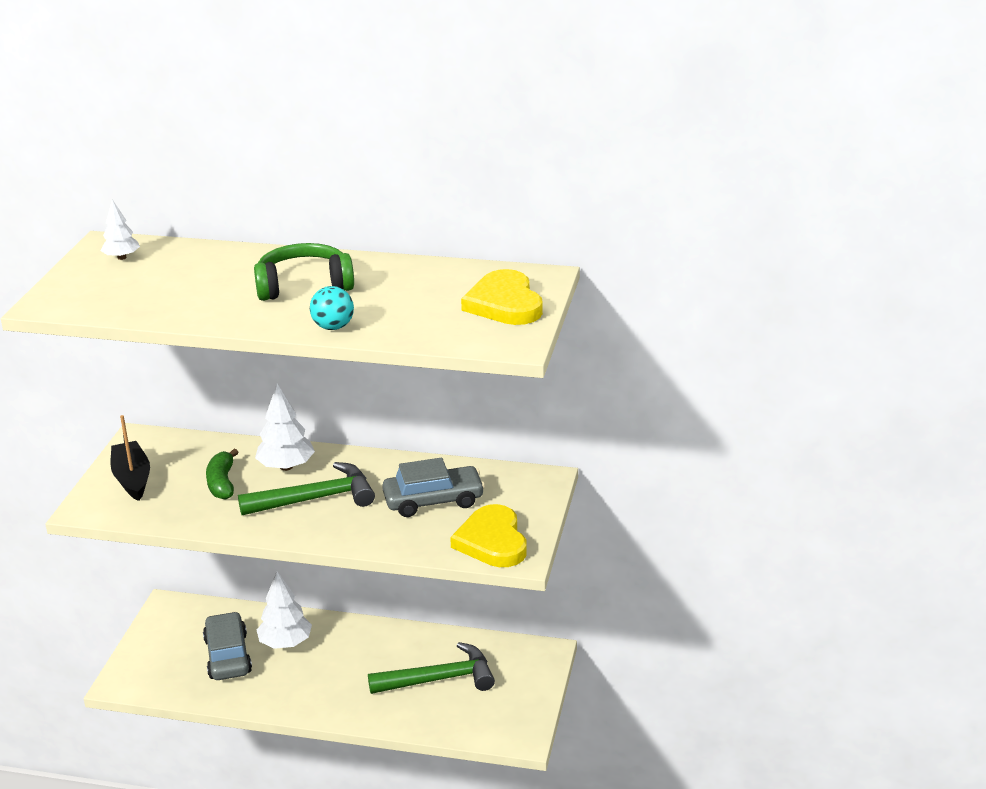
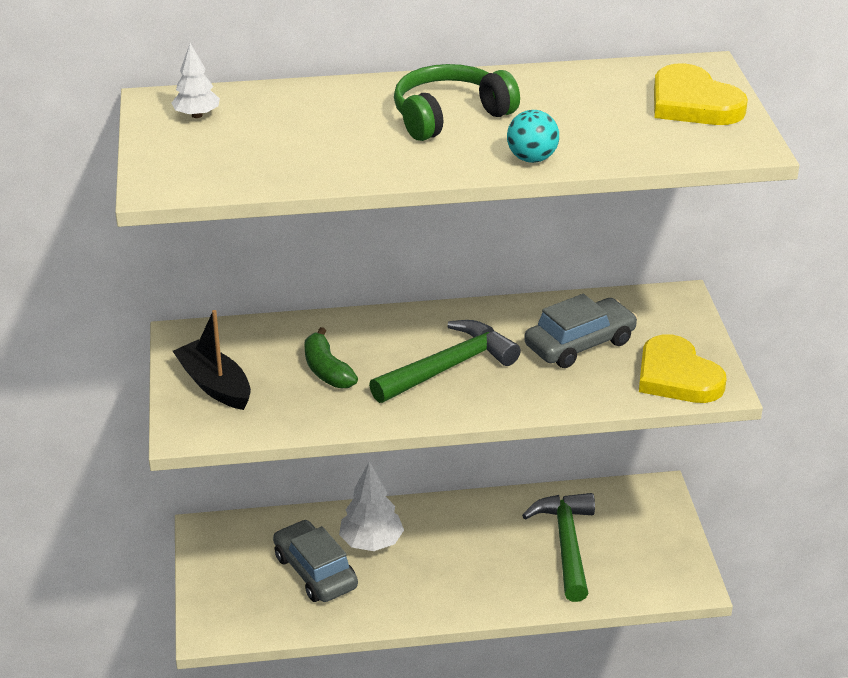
camera: 20 degrees left, 5 degrees up
(286, 467) = (386, 337): white tree -> none
(440, 679) = (566, 544): green hammer -> green hammer turned 60 degrees counterclockwise

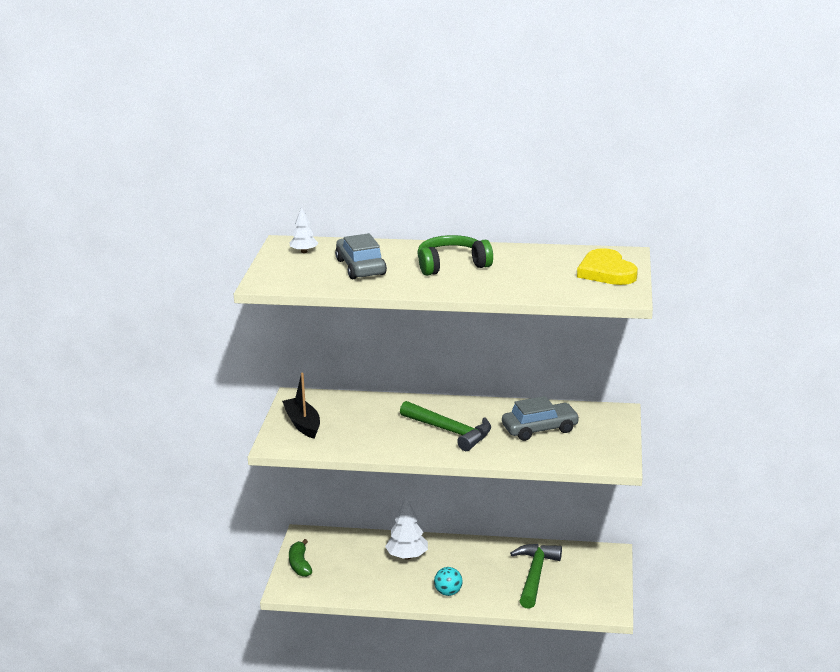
camera: 15 degrees right, 10 degrees down
(315, 572) = (364, 567): grey car -> grey car (360, 267)
(327, 370) = (374, 424): green banana -> green banana (300, 565)
(449, 367) = (450, 431): green hammer -> green hammer turned 60 degrees clockwise
(532, 159) = (488, 291): turquoise ball -> turquoise ball (448, 592)
(677, 376) = (594, 453): yellow heart -> none

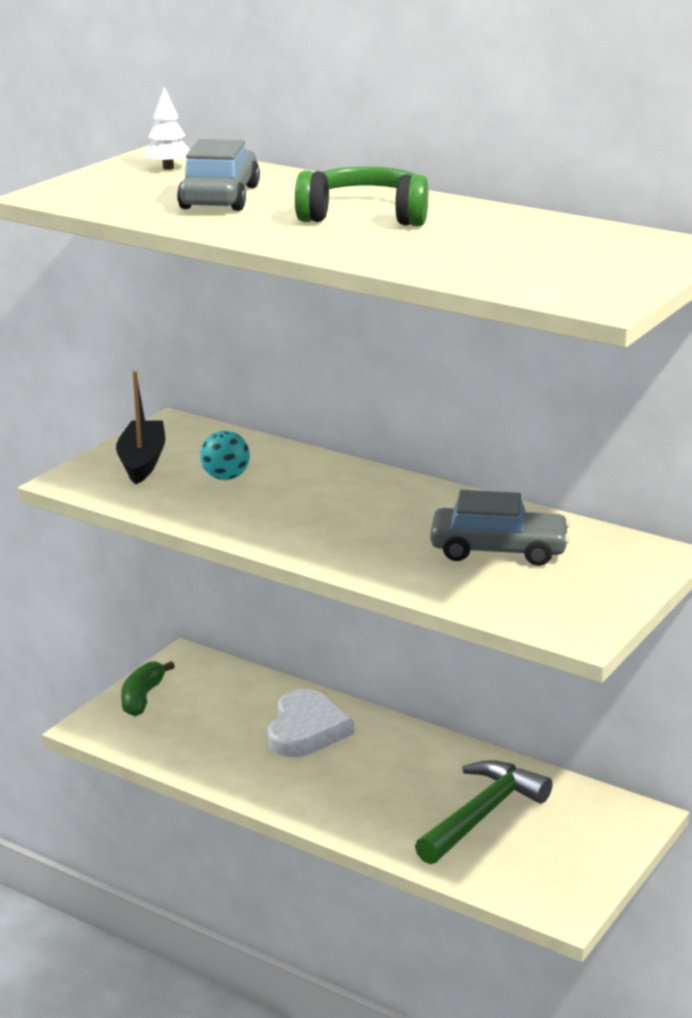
camera: 25 degrees right, 0 degrees up
(407, 556) = (306, 729): white tree -> white heart
(448, 592) = (322, 801): turquoise ball -> turquoise ball (225, 477)
(450, 431) = (349, 521): green hammer -> none
(606, 272) = (615, 263): yellow heart -> none

